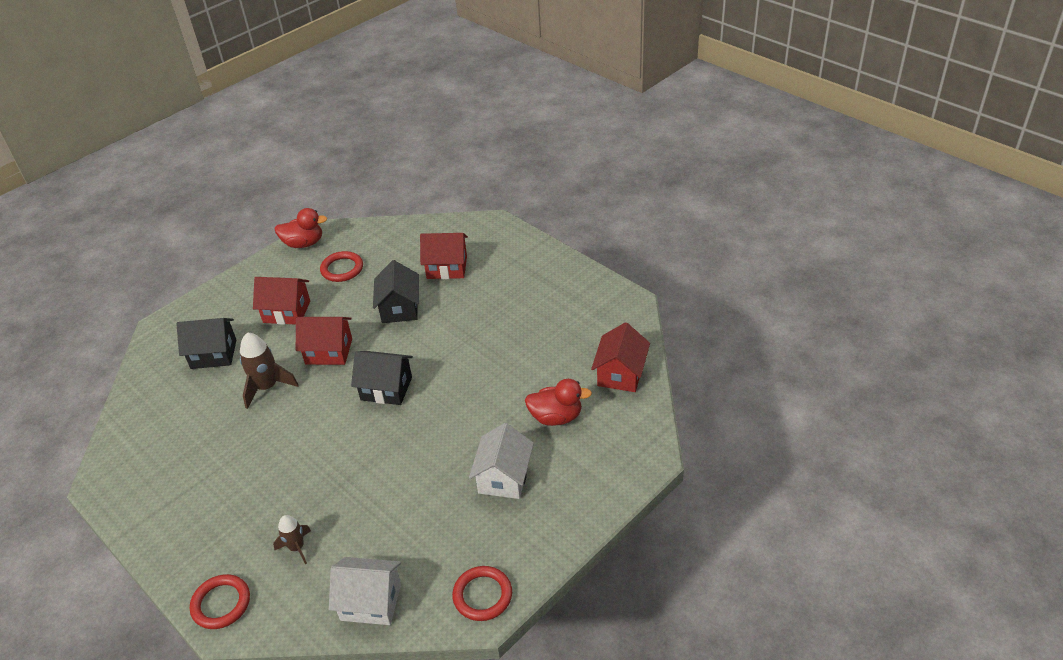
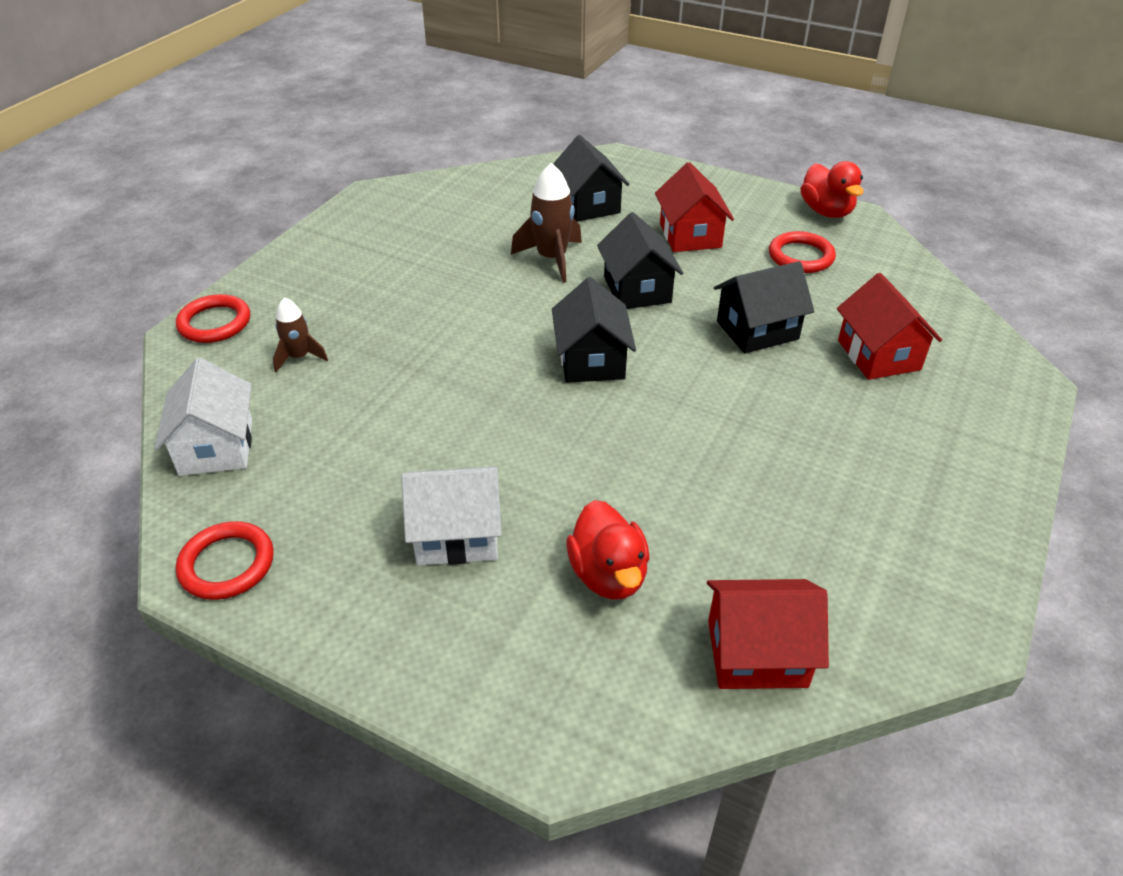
camera: 70 degrees right, 0 degrees up
(329, 351) = (637, 289): red house -> black house

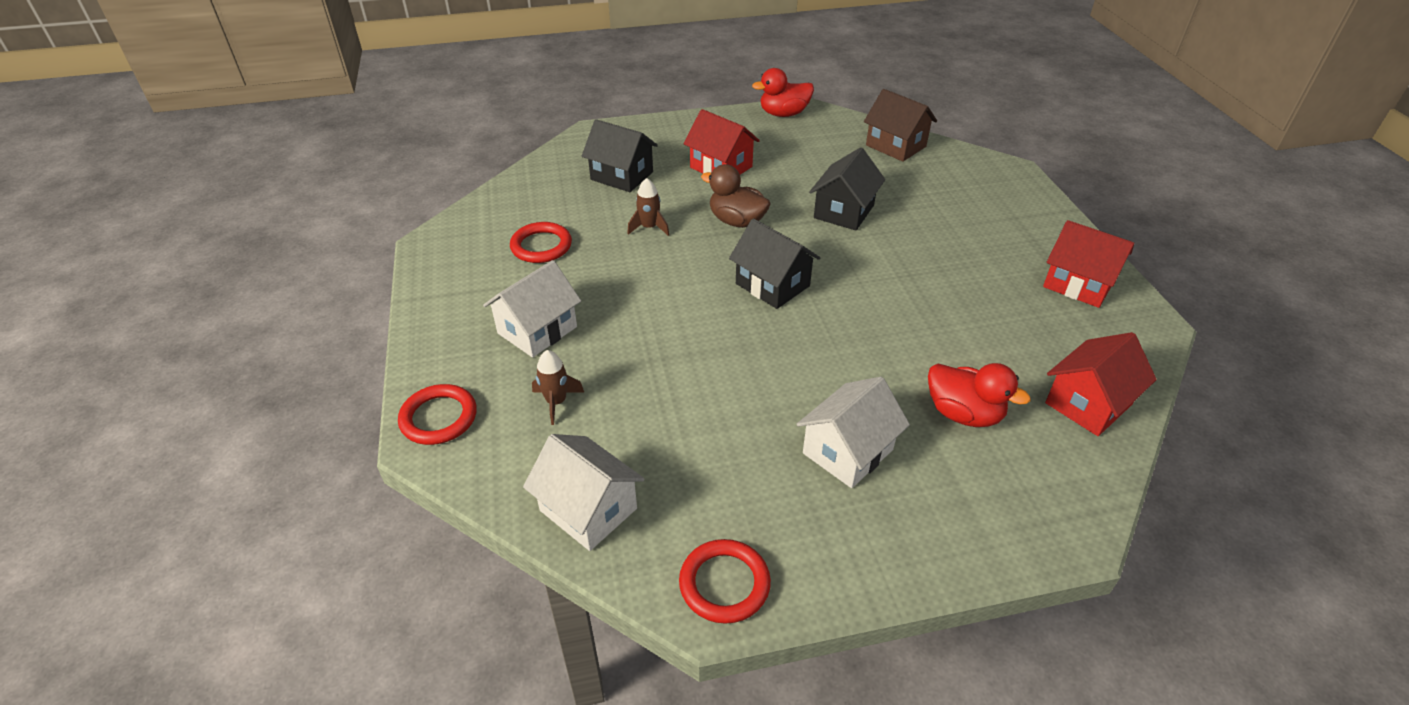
camera: 40 degrees left, 0 degrees up
(357, 296) = (537, 330): none -> white house
(552, 259) = (649, 227): brown rocket -> brown rocket, size x0.62
(637, 289) = (736, 221): black house -> brown duck
(801, 256) = (806, 151): red ring -> red ring (541, 246)
(826, 212) = (783, 114): red duck -> red duck turned 135 degrees clockwise
(878, 355) = (926, 193): red house -> red house (1078, 284)
(912, 293) = (896, 146): none -> brown house

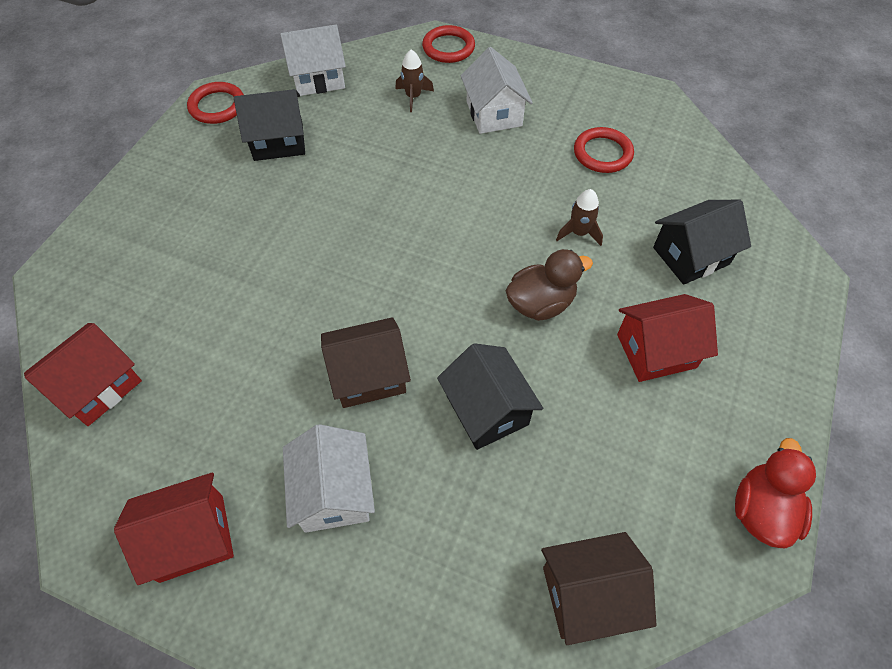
camera: 125 degrees right, 15 degrees up
(772, 285) = (425, 272): black house -> black house (278, 142)
(847, 451) = (229, 207): white house -> white house (334, 492)
(887, 269) = (369, 375): none -> brown house
(963, 413) = (182, 295): red duck -> none
(1088, 403) = (98, 387): red house -> red house turned 45 degrees clockwise

